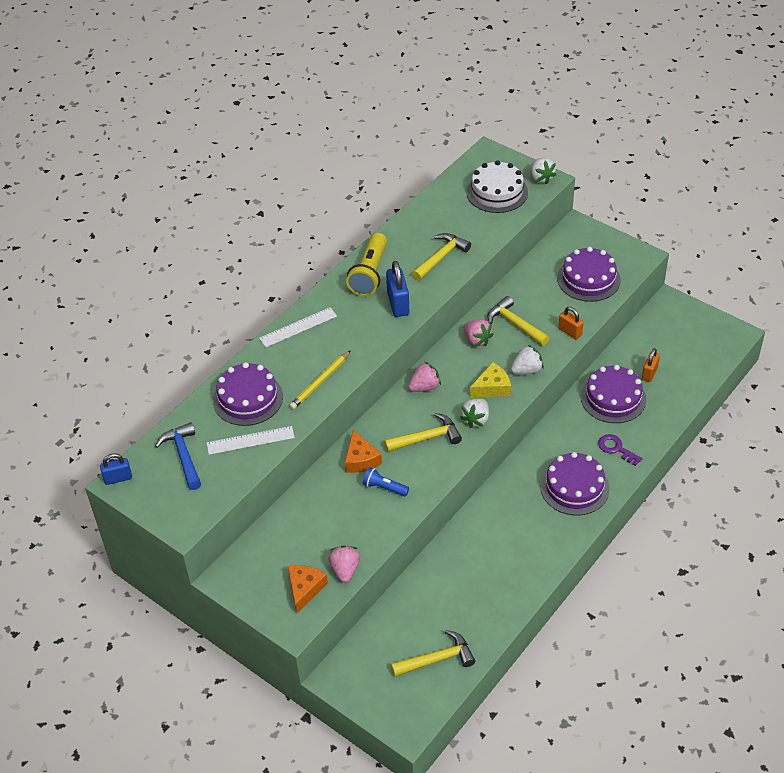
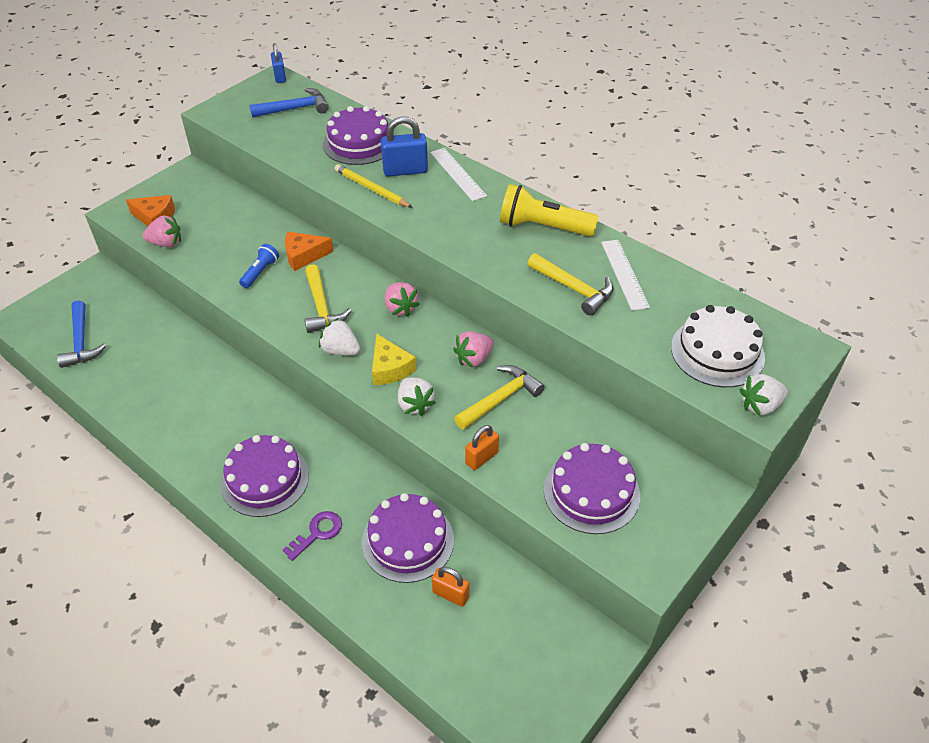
camera: 90 degrees right, 0 degrees up
(250, 440) = (302, 145): white ruler -> white ruler (624, 274)
(398, 304) = (489, 248): blue padlock -> blue padlock (405, 170)
(437, 659) = (81, 342): yellow hammer -> blue hammer

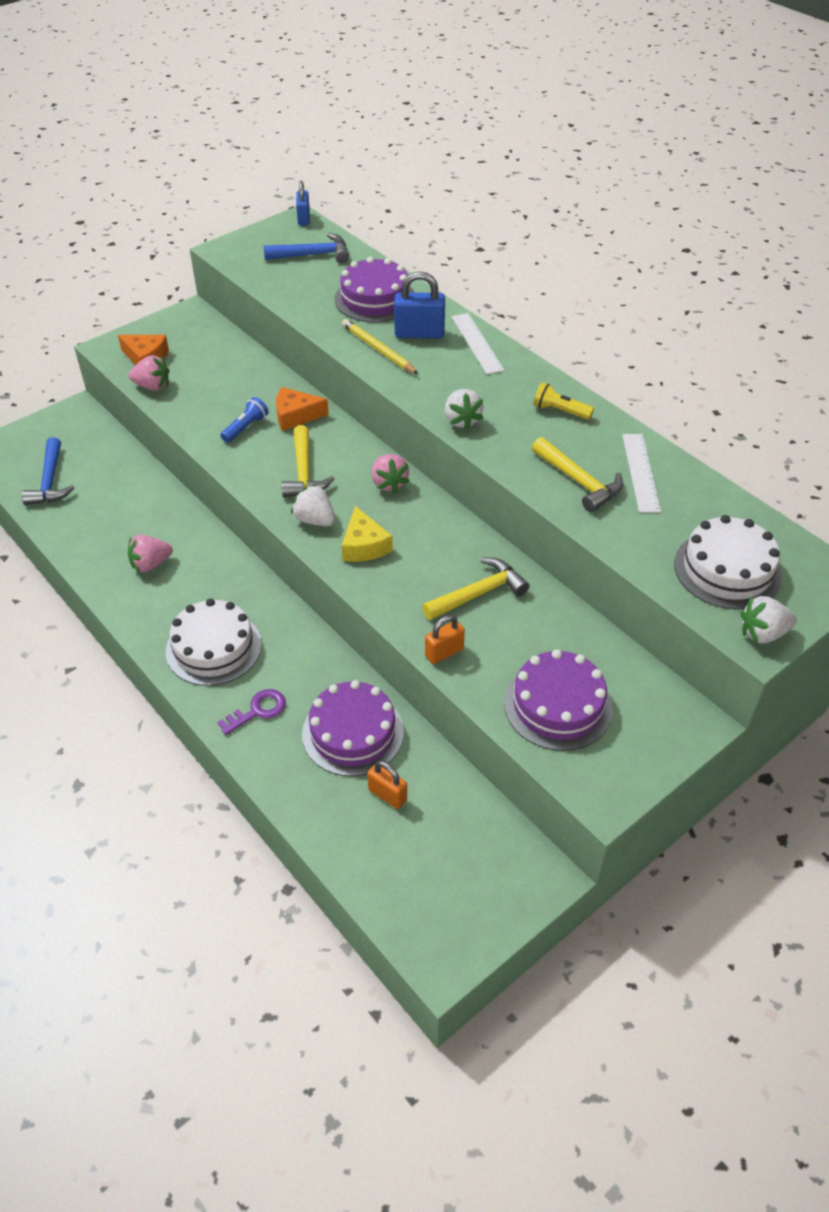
camera: 10 degrees right, 0 degrees up
(265, 479) = (213, 647): purple cake -> white cake
(415, 404) = (383, 587): white strawberry -> white strawberry (462, 420)
(474, 359) = (458, 547): pink strawberry -> pink strawberry (151, 564)
(543, 227) = (560, 411): yellow flashlight -> yellow flashlight, size x0.54

